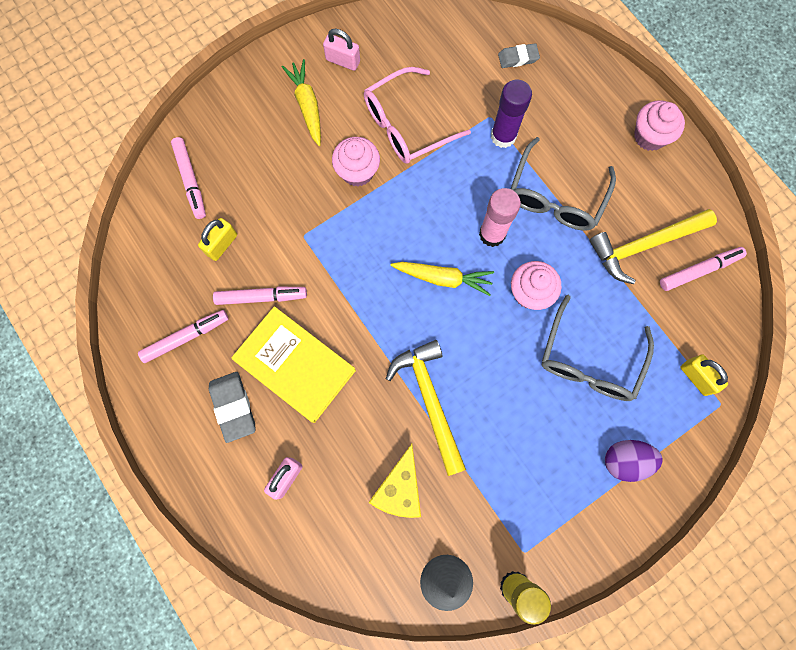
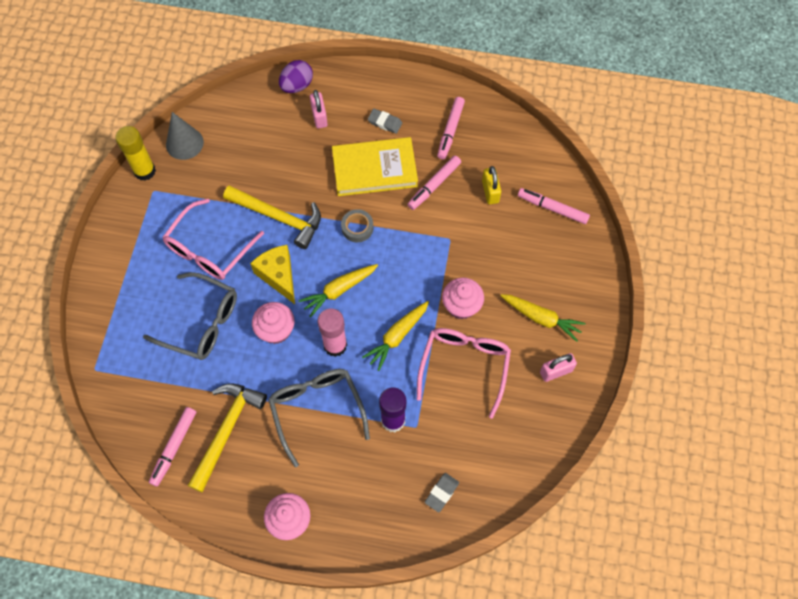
camera: 135 degrees right, 10 degrees down
(233, 407) = (385, 122): grey eraser -> grey eraser, size x0.65
(370, 321) = (357, 228): none -> grey tape
(399, 488) = (252, 162): yellow cheese -> yellow cheese (278, 276)
(434, 195) = (397, 336): none -> yellow carrot
(523, 429) = (209, 249): none -> pink glasses
(589, 360) = (201, 323): grey glasses -> grey glasses turned 135 degrees clockwise
(625, 460) = (132, 285): purple egg -> purple egg (297, 86)
(696, 377) = (123, 372): yellow padlock -> none

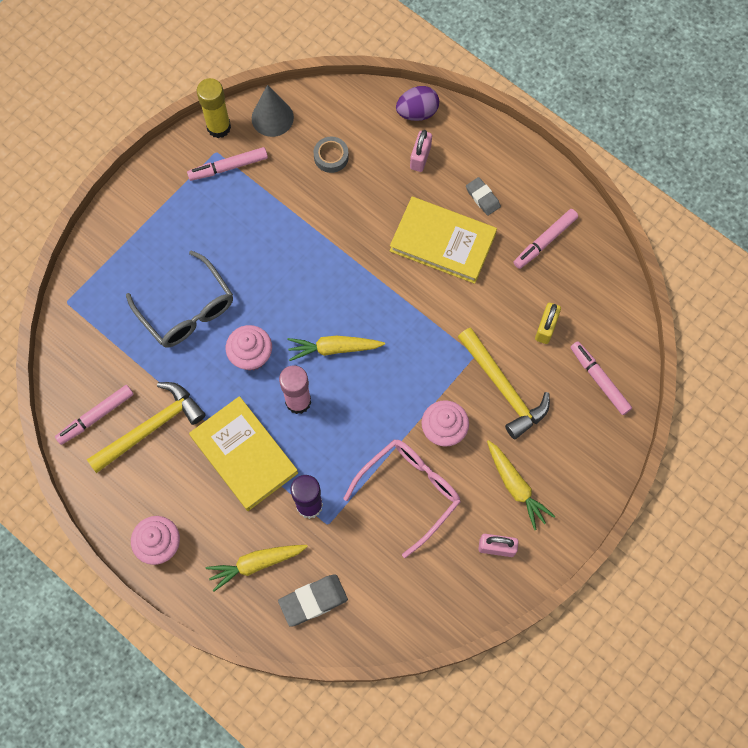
camera: 30 degrees right, 5 degrees up
(209, 249) = (235, 240): pink glasses -> none
(278, 276) = (285, 302): yellow cheese -> none
(279, 218) = (319, 243): yellow hammer -> yellow hammer (503, 388)
(317, 410) = (244, 454): grey glasses -> yellow book
(357, 228) = (389, 294): grey tape -> grey tape (331, 157)
(397, 336) = (362, 425): yellow carrot -> yellow carrot (256, 564)
(434, 185) = (492, 291): pink marker -> pink marker (228, 167)
(441, 493) = (313, 600): grey eraser -> grey eraser, size x1.54

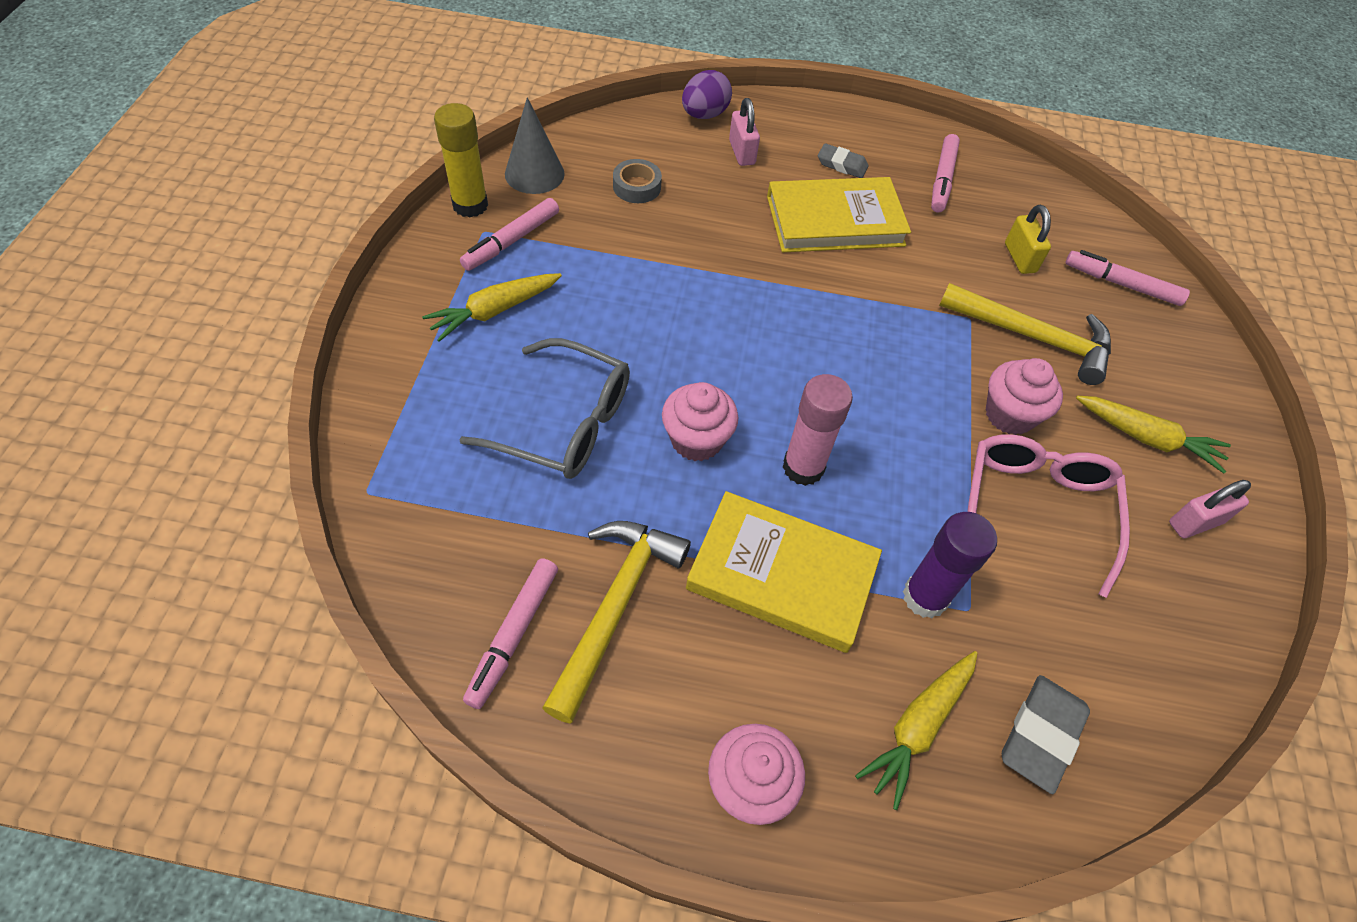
camera: 35 degrees left, 15 degrees down
(334, 348) = (800, 383): yellow carrot -> yellow carrot (494, 311)

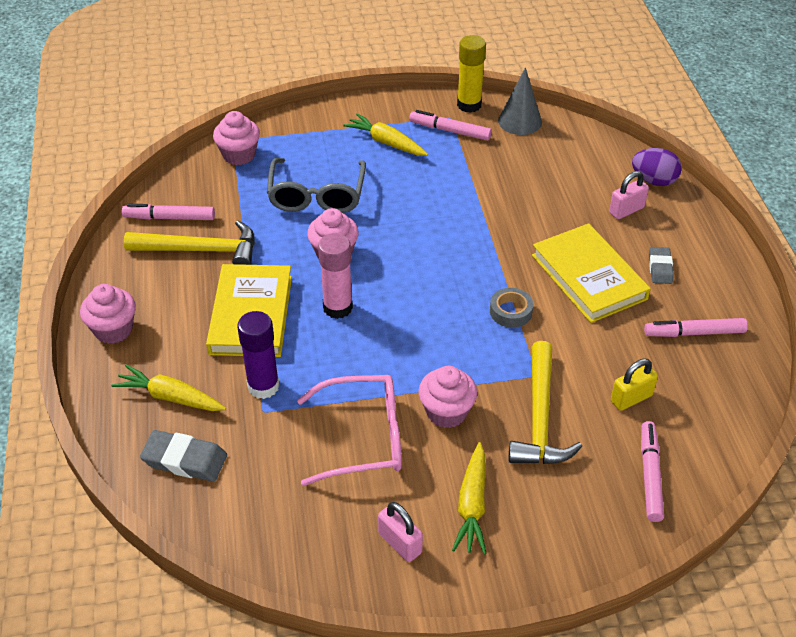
camera: 75 degrees right, 10 degrees down
(410, 494) = (239, 155): none -> pink cupcake
(637, 187) = (544, 169): grey tape -> grey tape (510, 311)

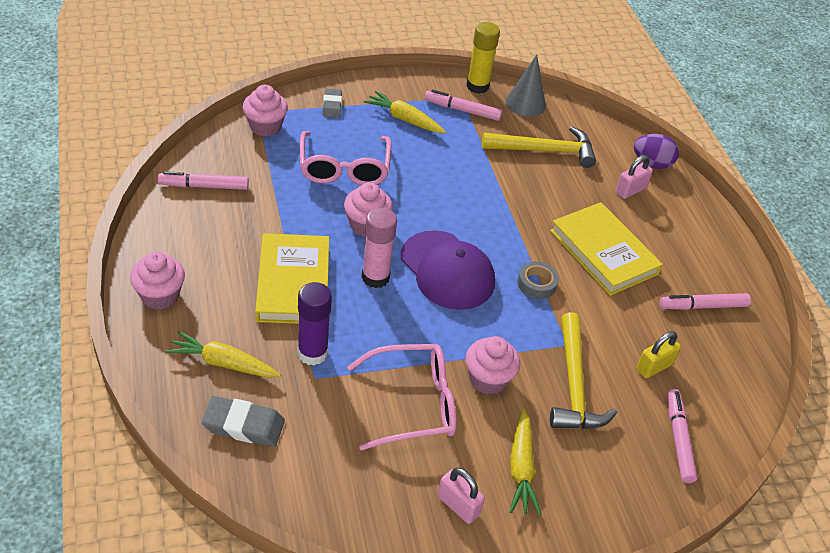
camera: 10 degrees left, 0 degrees up
(201, 250) = (238, 219): yellow hammer -> yellow hammer (545, 151)
(317, 195) = (344, 168): grey glasses -> pink glasses
(415, 299) = (447, 270): none -> purple cap
(660, 268) = (666, 245): grey eraser -> grey eraser (332, 106)

